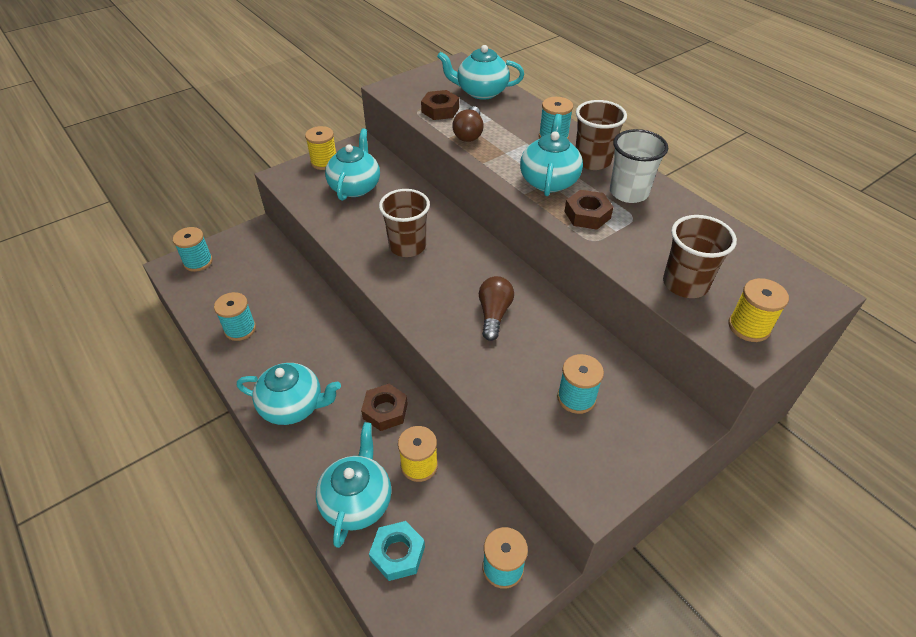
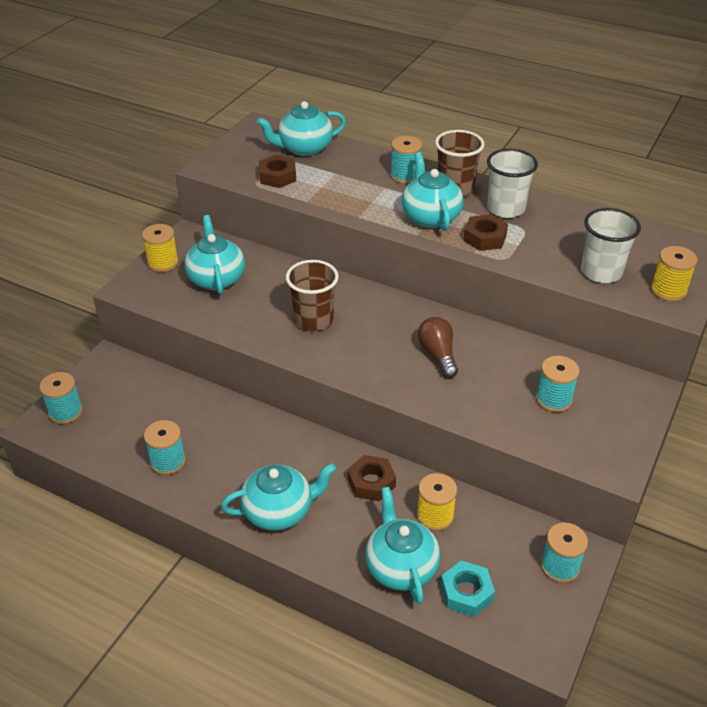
camera: 25 degrees left, 5 degrees down
(469, 133) = (324, 192): brown light bulb -> none
(685, 284) = (601, 272): brown cup -> white cup

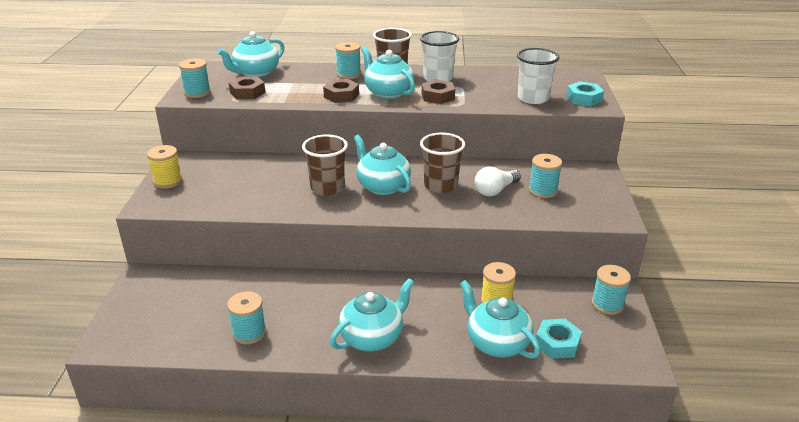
camera: 25 degrees left, 10 degrees down
(65, 412) = (124, 325): turquoise spool -> turquoise spool (197, 93)
(216, 278) = (224, 181): turquoise teapot -> turquoise teapot (382, 186)
(371, 482) = (432, 295): brown nut -> brown nut (341, 95)
(438, 355) = (440, 186): brown light bulb -> brown cup
(496, 381) = (495, 190): none -> white light bulb
(668, 290) = (584, 99): yellow spool -> turquoise nut

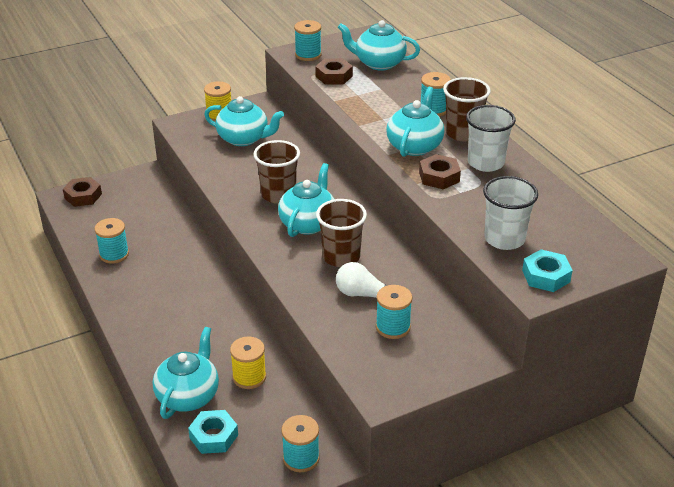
camera: 60 degrees right, 5 degrees up
(341, 95) = (380, 123): brown nut -> brown nut (83, 196)
(372, 337) = (149, 320): turquoise teapot -> turquoise teapot (244, 138)

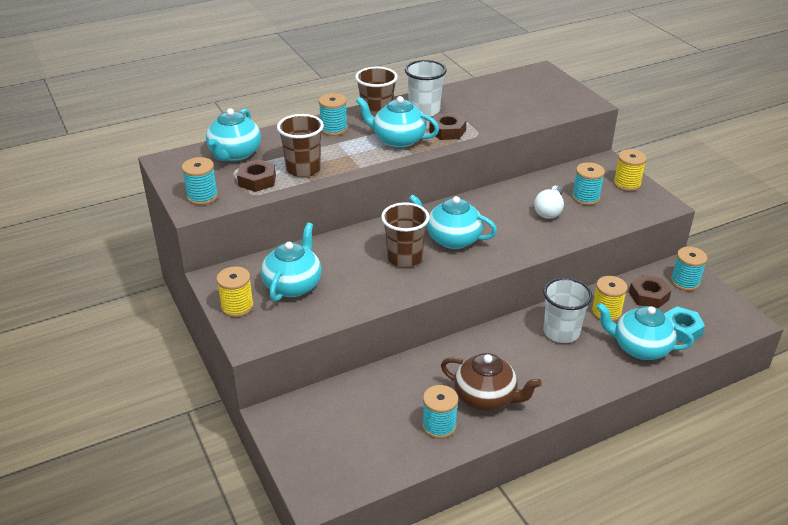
camera: 90 degrees left, 0 degrees up
(83, 196) = (317, 473): brown nut -> brown nut (648, 296)
(140, 282) = (486, 398): none -> brown teapot
(341, 257) = (500, 221): brown cup -> brown cup (303, 169)
(429, 369) = (627, 184): none -> yellow spool
(504, 239) = (530, 109): white cup -> white cup (561, 332)
(546, 276) = (570, 98): turquoise nut -> none

